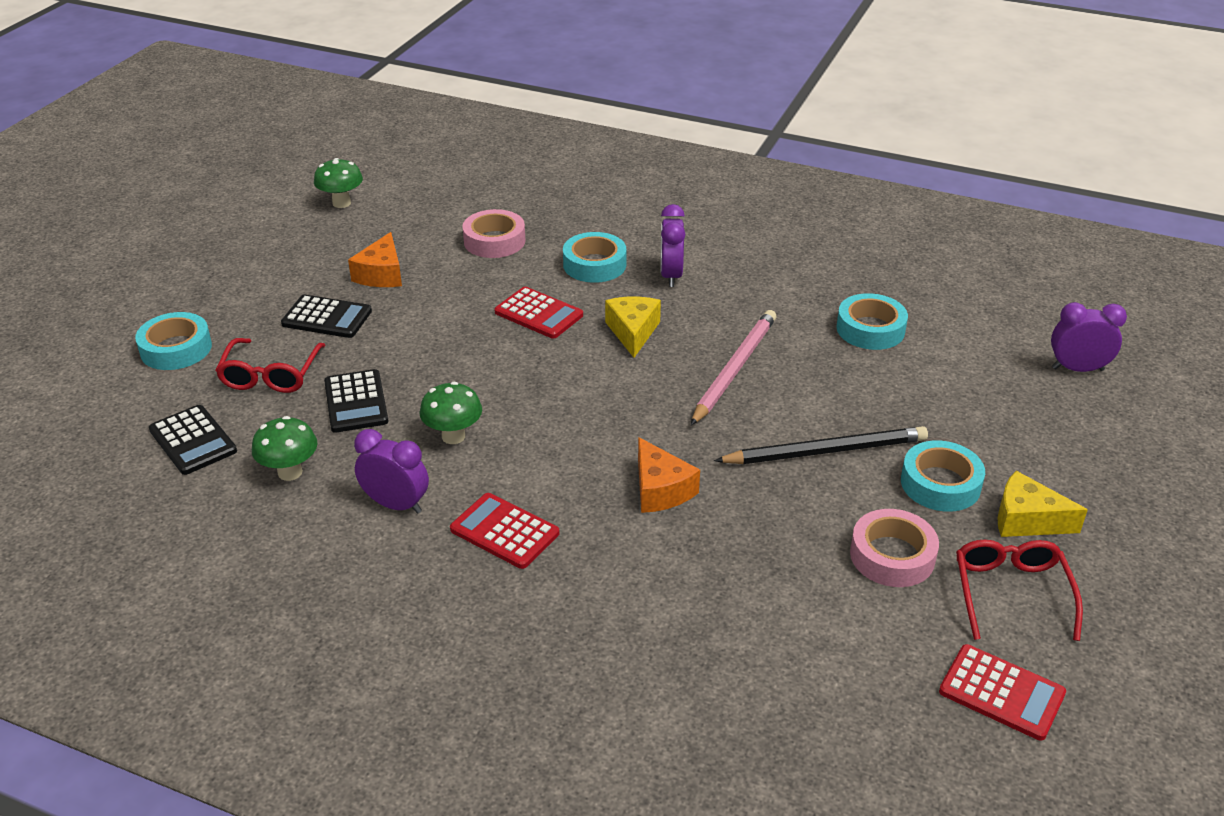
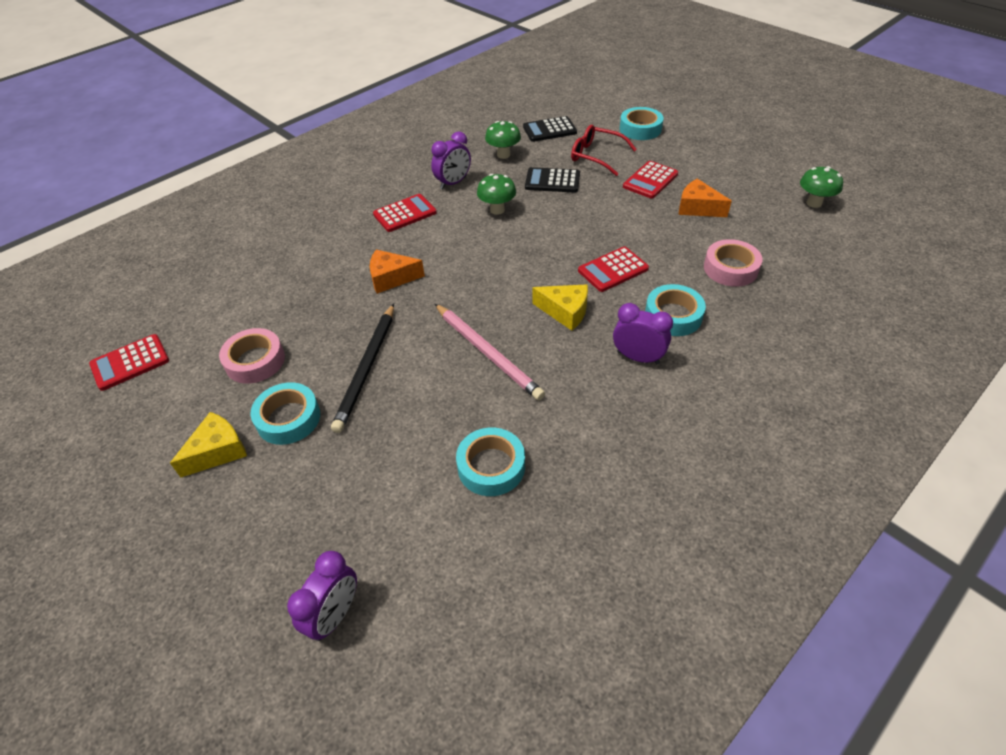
camera: 115 degrees right, 10 degrees up
(327, 318) = (650, 180): black calculator -> red calculator
(1011, 592) = (178, 406): red glasses -> none

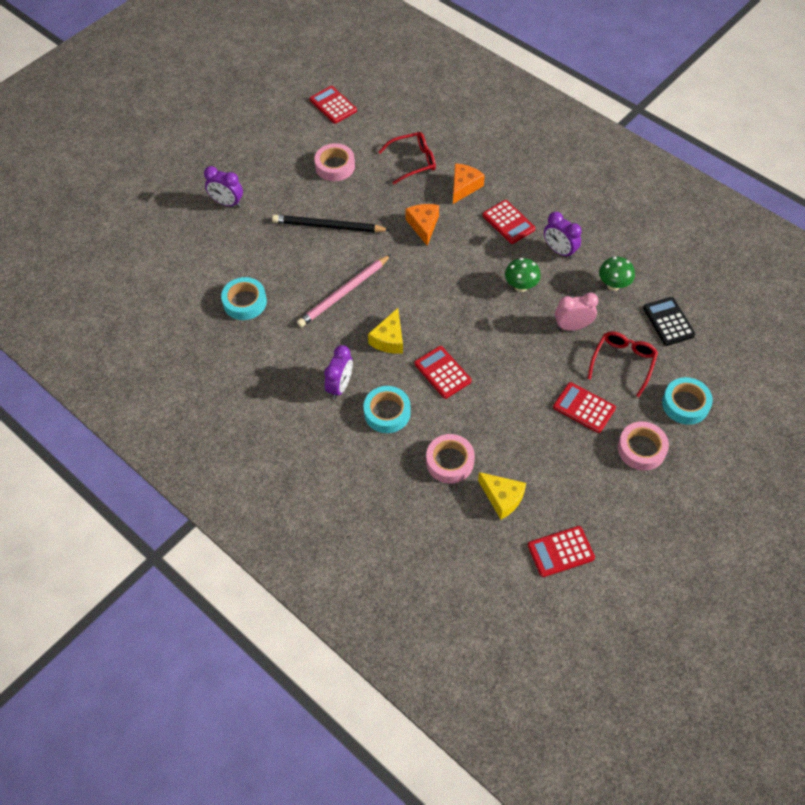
camera: 85 degrees right, 10 degrees up
(218, 451) = (261, 167): yellow cheese -> yellow cheese (502, 498)
(280, 284) = (413, 161): none -> red glasses
(288, 418) = (285, 194): turquoise tape -> none
(335, 615) = (154, 242): purple clock -> purple clock (227, 203)
(552, 181) = (572, 326): black calculator -> pink clock
(691, 153) = (641, 449): none -> pink tape
(697, 208) = (540, 445): orange cheese -> orange cheese (464, 187)
(814, 203) = (560, 551): green mushroom -> red calculator

